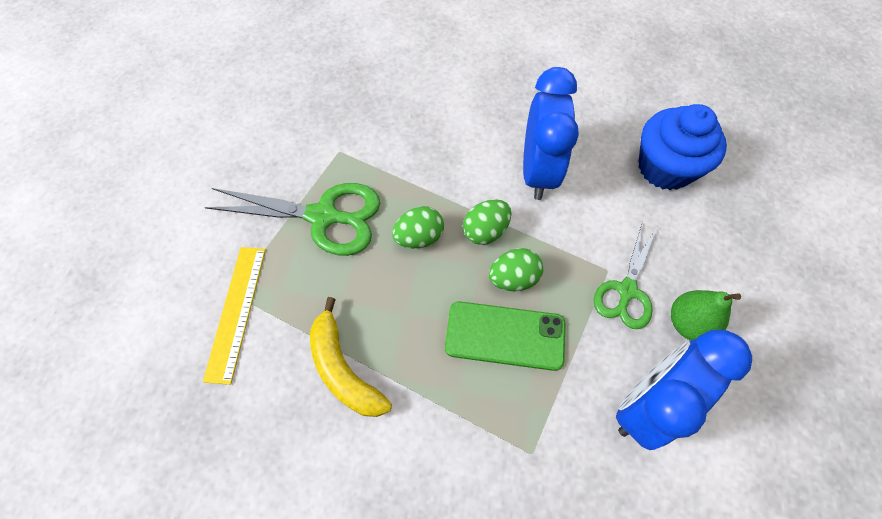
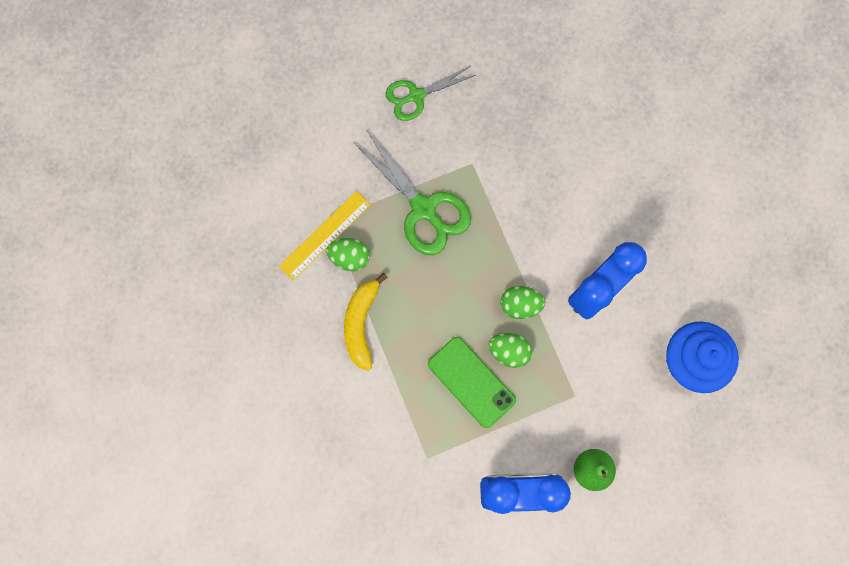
camera: 40 degrees right, 15 degrees up
(419, 237) = (473, 274): green egg -> green egg (350, 257)
(626, 291) = (573, 418): green scissors -> green scissors (416, 96)

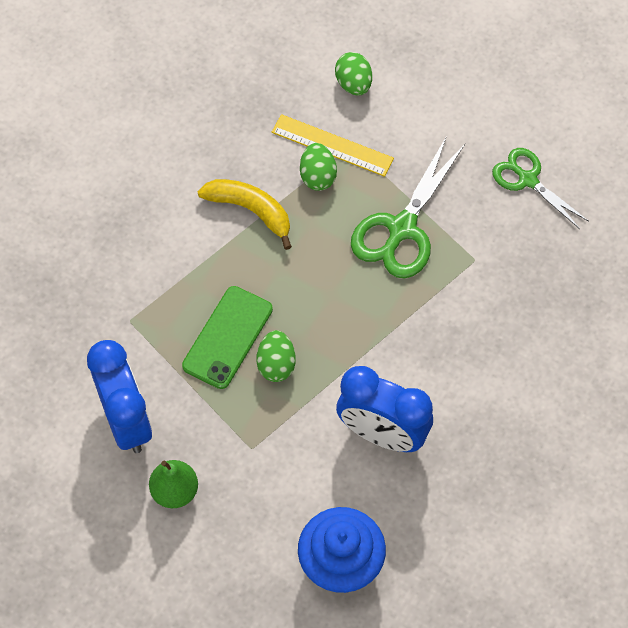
camera: 70 degrees right, 15 degrees down
(361, 323) = (251, 211): yellow banana -> yellow banana turned 45 degrees clockwise
(520, 305) = (333, 359): green egg -> green egg (353, 84)

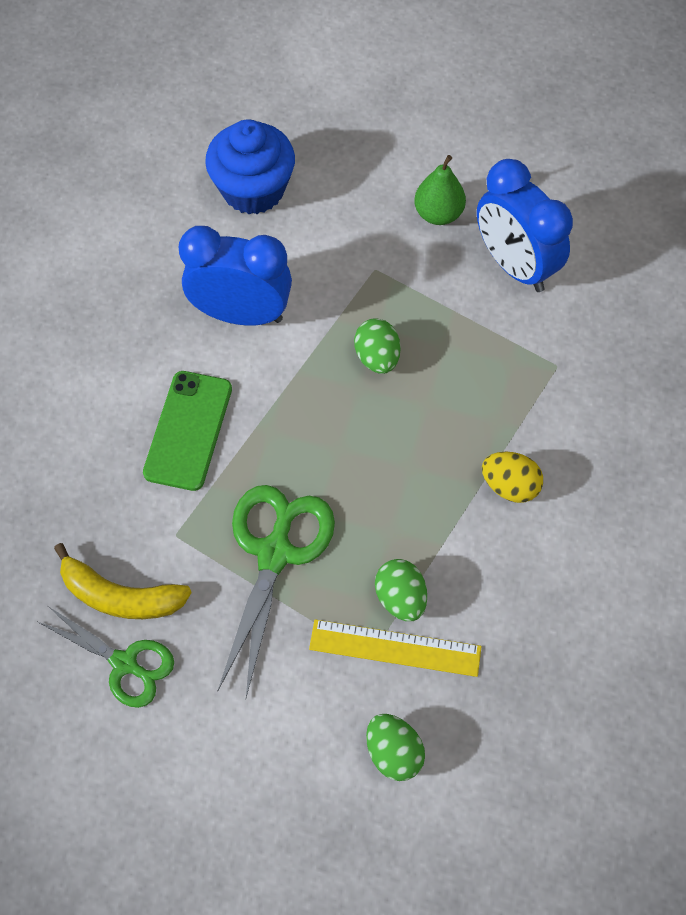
camera: 165 degrees right, 0 degrees up
(207, 235) = (509, 486): none -> yellow egg
(228, 337) = (441, 373): green phone -> green phone (188, 430)
(251, 211) = (469, 530): yellow banana -> yellow banana (120, 596)

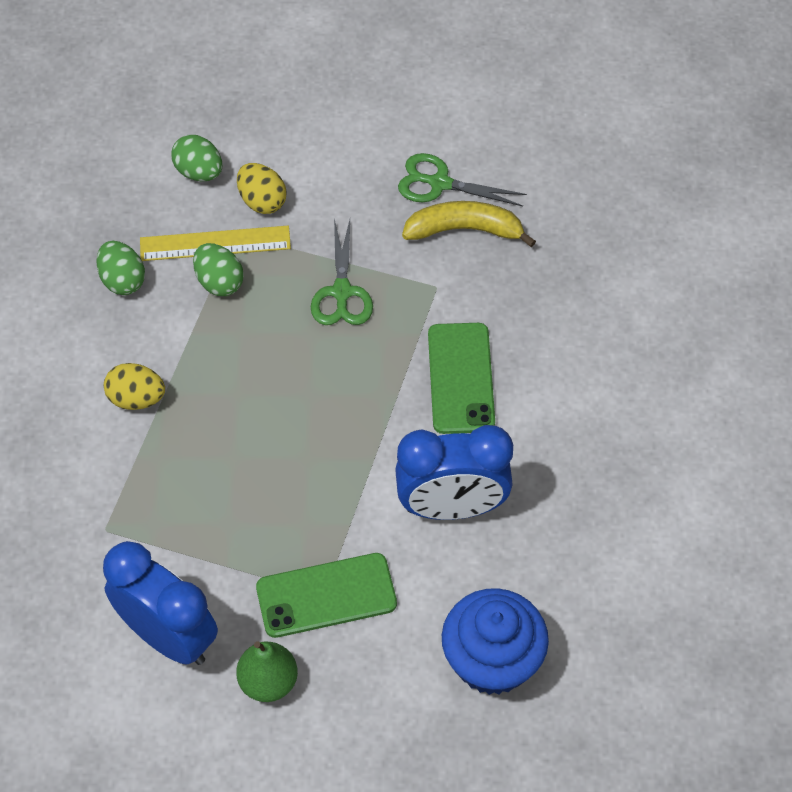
camera: 165 degrees right, 5 degrees down
(275, 553) = (341, 292): green scissors -> green scissors, size x0.65
(330, 691) = (262, 201): none -> yellow egg
(373, 267) = (326, 596): none -> green phone
(377, 357) = (295, 494): green egg -> green egg (122, 280)

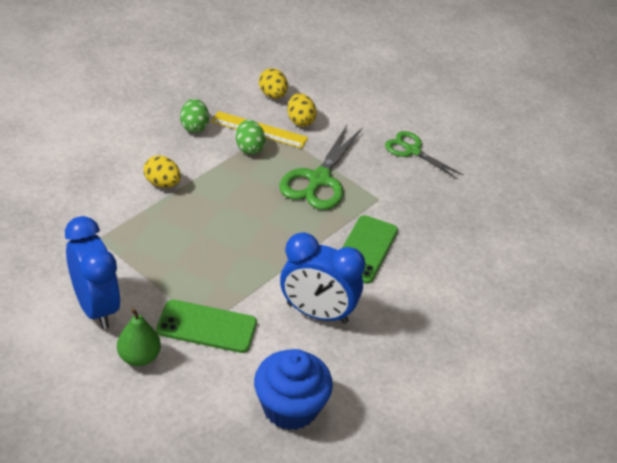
camera: 20 degrees right, 15 degrees down
(199, 172) = (272, 95): green egg -> yellow egg
(341, 292) = (319, 180): green scissors -> green scissors, size x1.54
(465, 230) = (414, 178): yellow banana -> none

